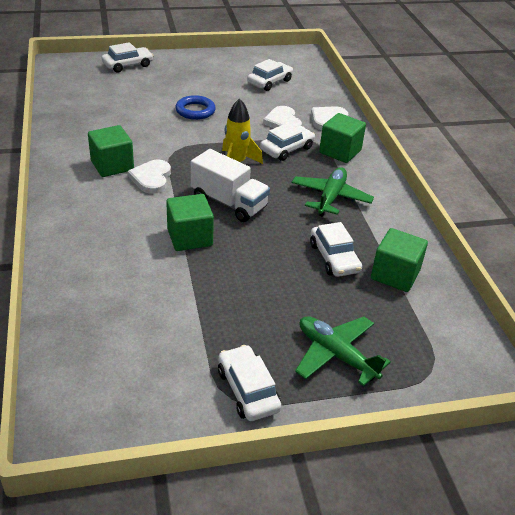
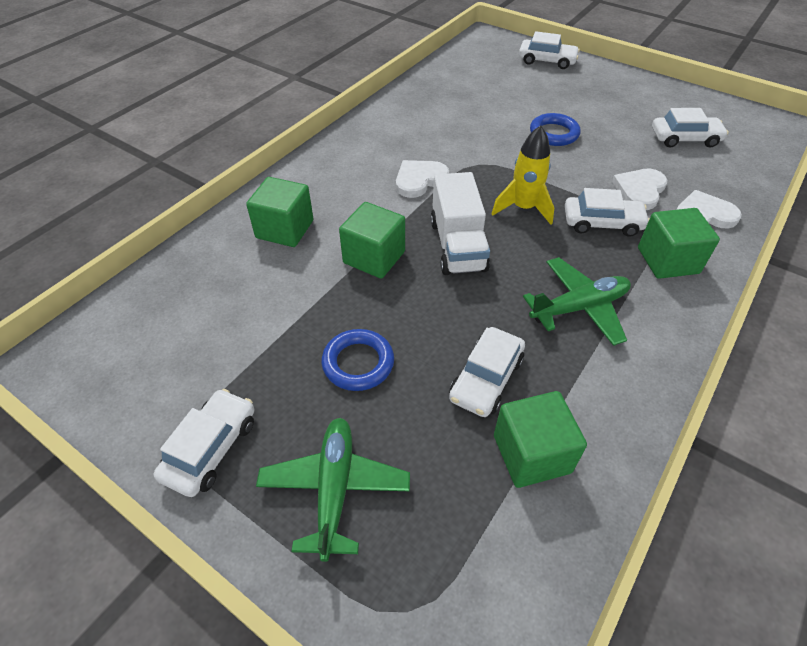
camera: 50 degrees right, 10 degrees up
(112, 165) = (403, 150): green cube -> green cube (285, 229)
(263, 294) = (358, 363): none -> blue ring

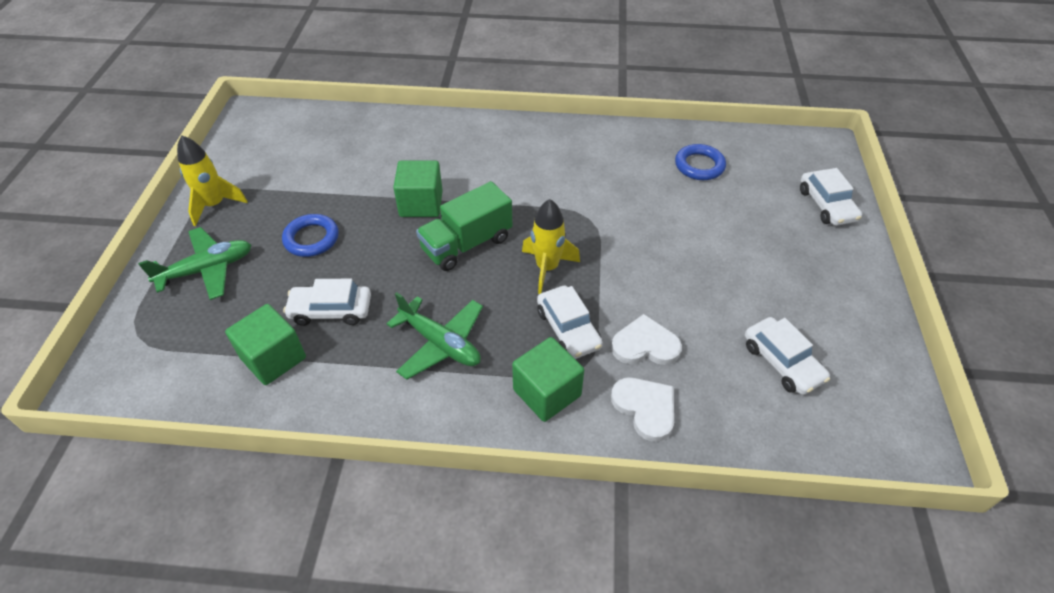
camera: 60 degrees right, 0 degrees up
(211, 448) = (215, 205): white car -> yellow rocket
(285, 229) = (420, 148): green cube -> none
(419, 180) = (535, 191): white heart -> none
(457, 246) = (466, 244): white truck -> green truck
(554, 133) = (687, 253): blue ring -> blue ring (699, 166)

